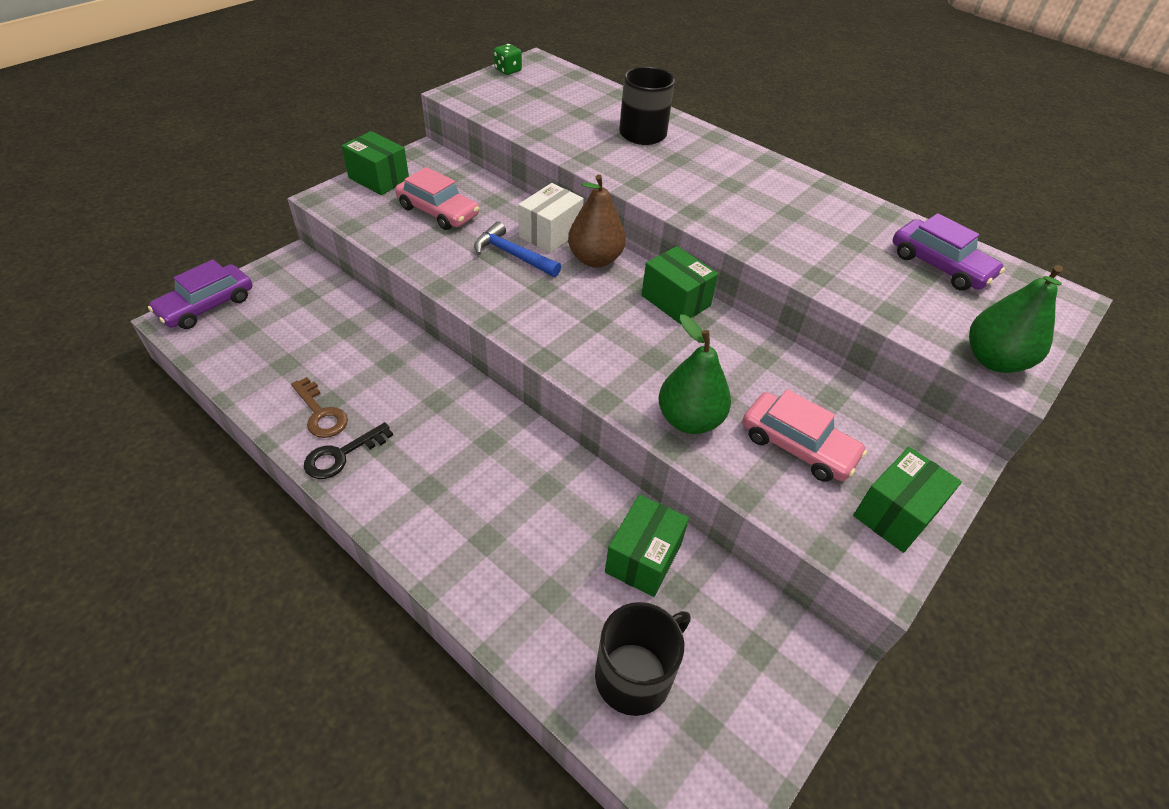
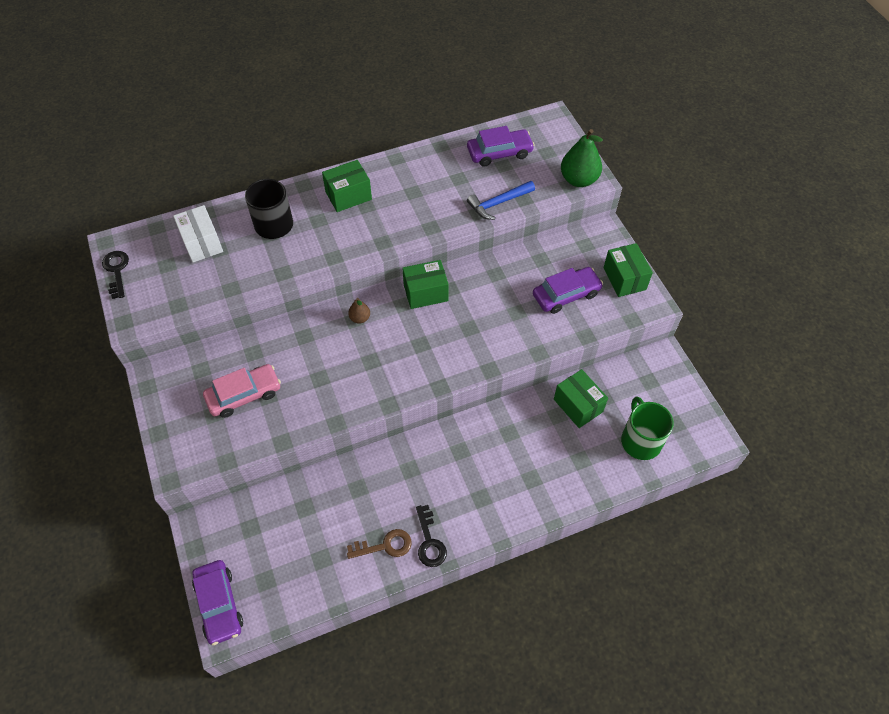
camera: 60 degrees left, 10 degrees up
(379, 179) = (171, 423): green box -> green box (348, 195)
(508, 70) = (116, 271): green dice -> black key
(512, 255) = (326, 365): blue hammer -> blue hammer (498, 203)
(550, 234) = (316, 333): white box -> white box (202, 243)
(595, 259) = (360, 318): brown pear -> brown pear, size x0.51
(635, 675) = (640, 440): black mug -> green mug
(689, 420) = (525, 335): green pear -> none
(797, 446) = (566, 295): pink car -> purple car

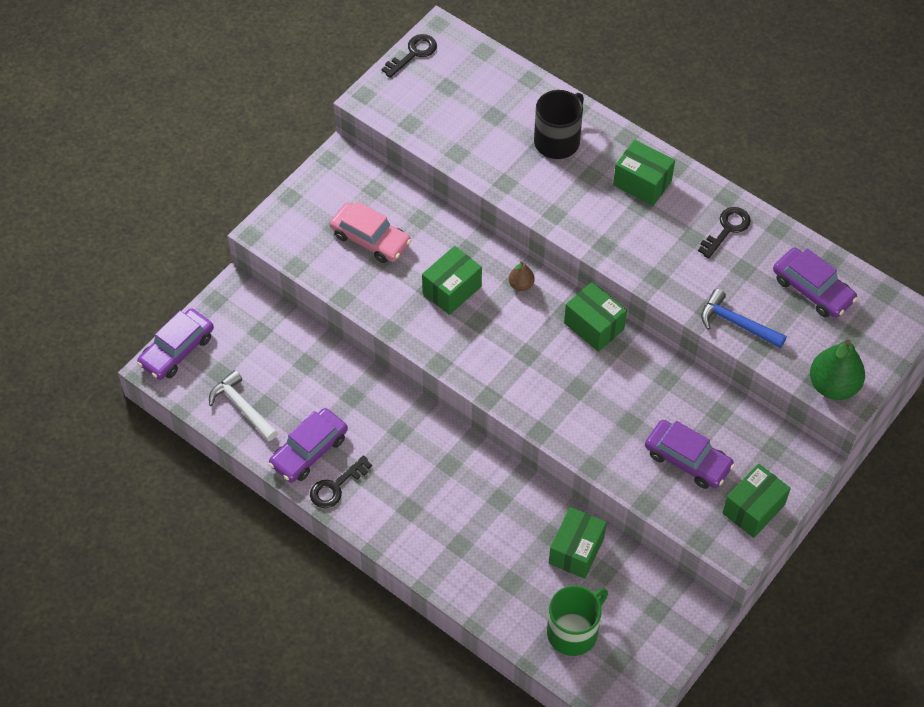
camera: 60 degrees right, 0 degrees up
(202, 243) = (492, 98): white box -> none
(311, 578) = (242, 407): none -> white hammer
(331, 363) = (452, 290): none -> green box
(385, 545) = (309, 451): brown key -> purple car
(421, 171) = (727, 229): none -> black key

